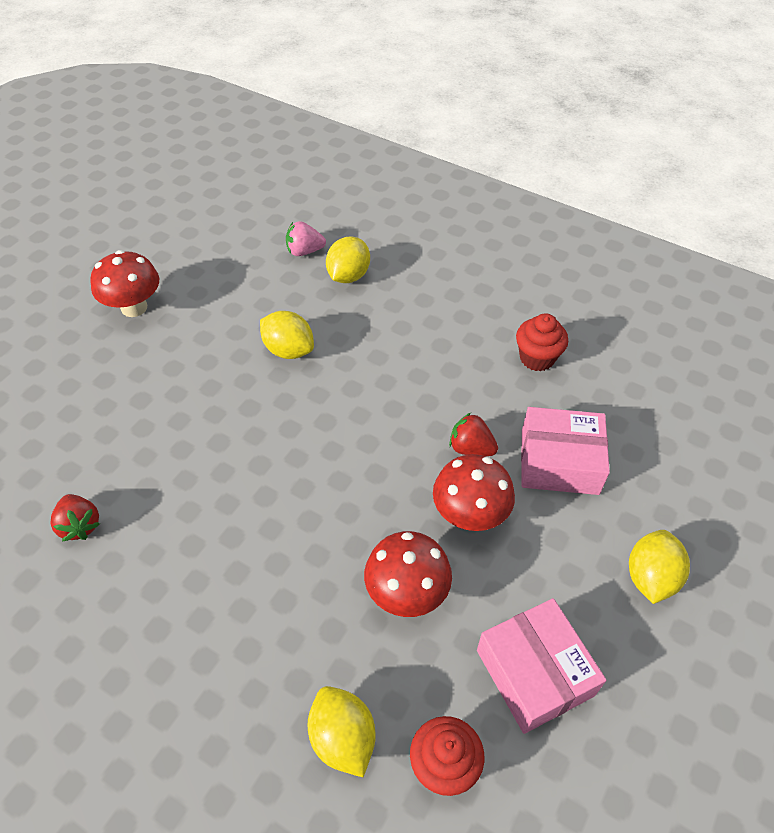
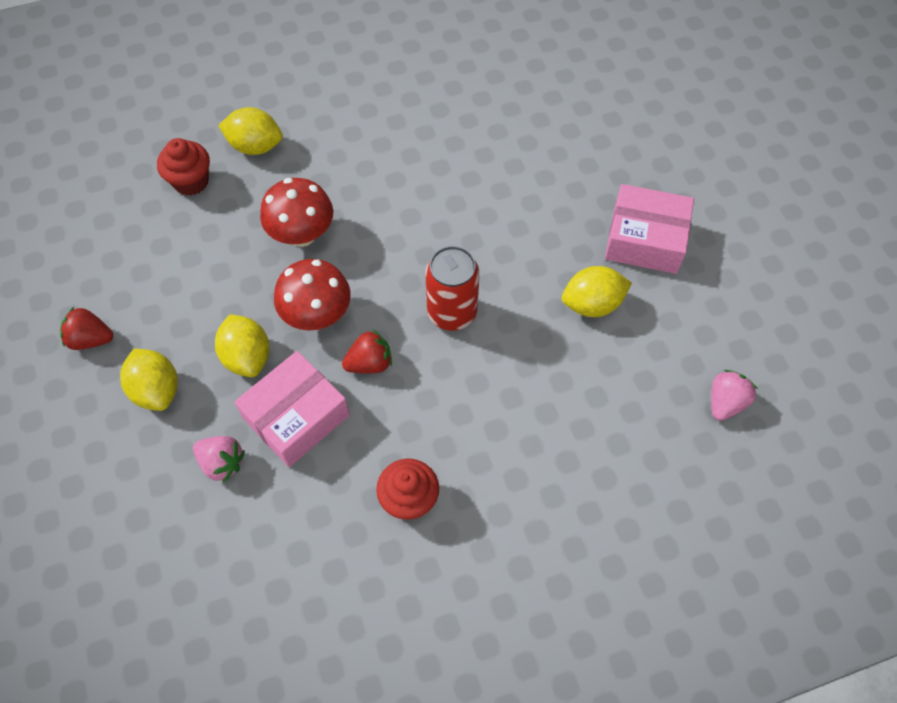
camera: 130 degrees right, 10 degrees up
(80, 525) = (527, 95): red strawberry -> red strawberry (91, 339)
(134, 307) = (741, 222): red mushroom -> none
(348, 276) = (656, 417): yellow lemon -> yellow lemon (247, 357)
(377, 426) = (452, 312): none -> red can
(534, 672) = (183, 264): pink box -> pink box (645, 239)
(641, 480) = (222, 463): none -> pink strawberry

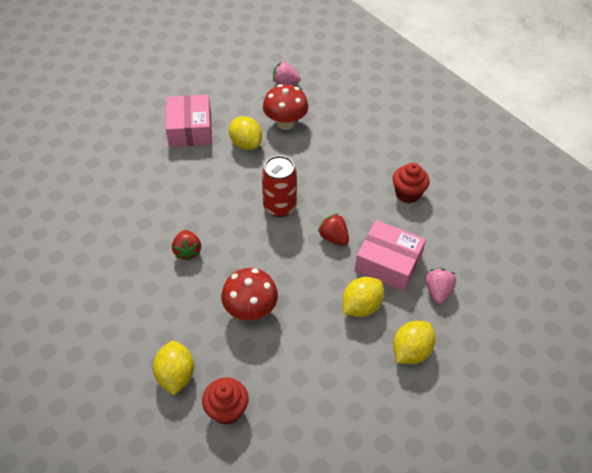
camera: 110 degrees left, 10 degrees down
(91, 339) = (395, 415): red strawberry -> red strawberry (187, 251)
(317, 315) = (312, 277): red mushroom -> red mushroom (285, 123)

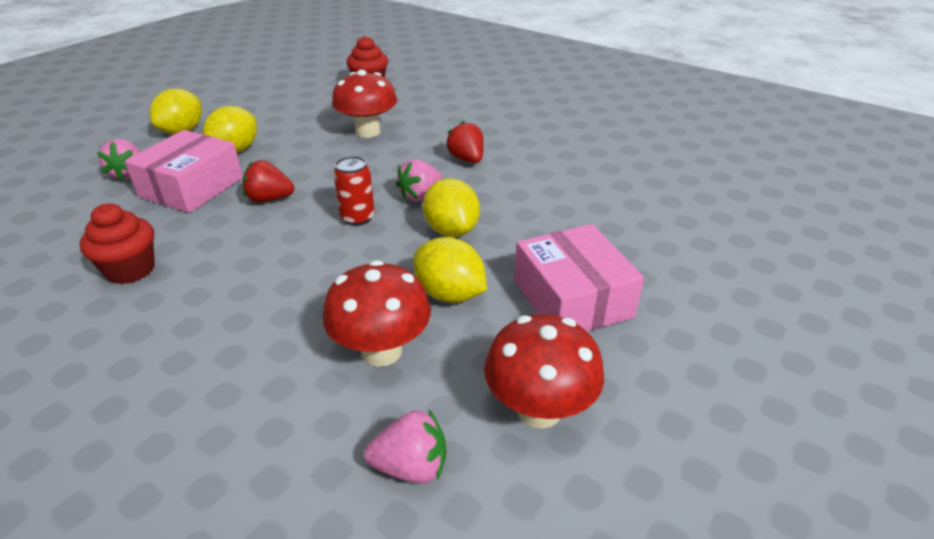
camera: 165 degrees right, 15 degrees down
(176, 375) = (425, 92): yellow lemon -> yellow lemon (451, 230)
(233, 90) = (539, 409): none -> red mushroom
(235, 218) = (420, 196): none -> pink strawberry
(279, 207) = (358, 218): red can -> red can, size x0.65
(333, 237) = (269, 199): red strawberry -> red strawberry turned 150 degrees clockwise
(388, 263) = (191, 187): pink box -> pink box turned 75 degrees counterclockwise

